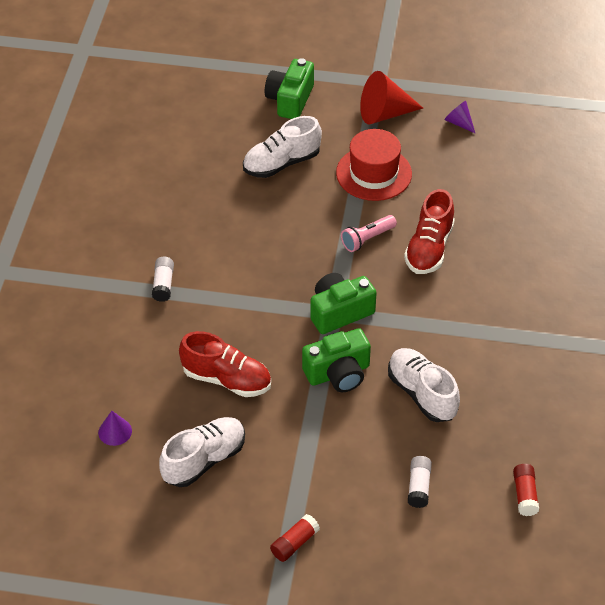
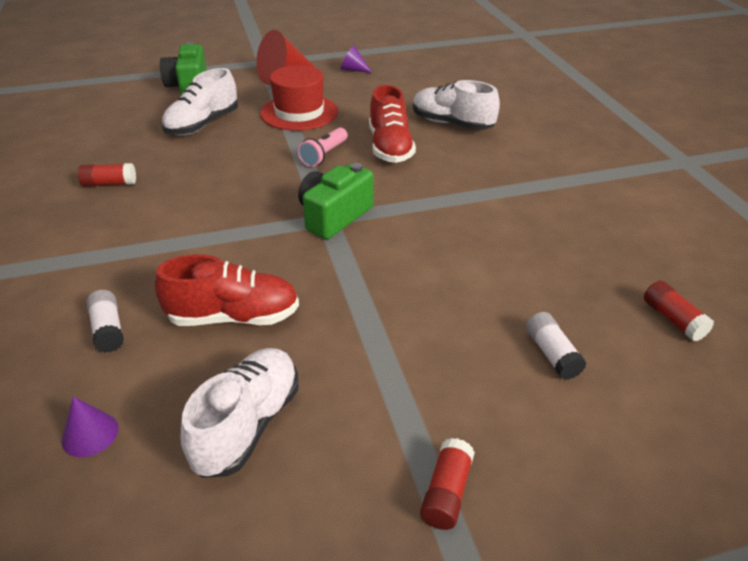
camera: 25 degrees left, 10 degrees down
(163, 284) = (107, 247): white glue stick -> white glue stick (108, 330)
(183, 215) = (109, 184): none -> red glue stick
(338, 373) = (369, 269): green camera -> none
(422, 394) = (477, 260): white shoe -> white shoe (452, 124)

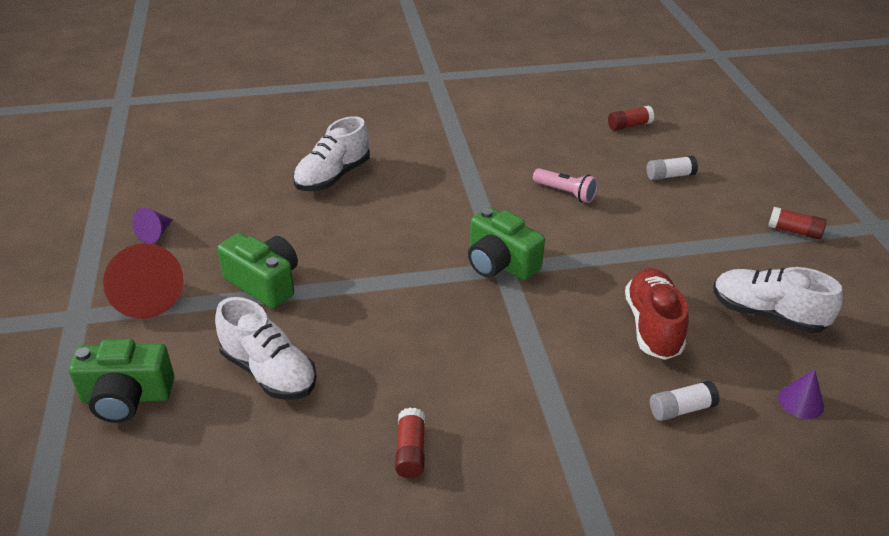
camera: 85 degrees left, 0 degrees up
(299, 112) = (264, 283): red hat -> green camera
(324, 155) = (379, 266): pink flashlight -> pink flashlight (565, 193)
(390, 147) = (373, 220): red shoe -> none

